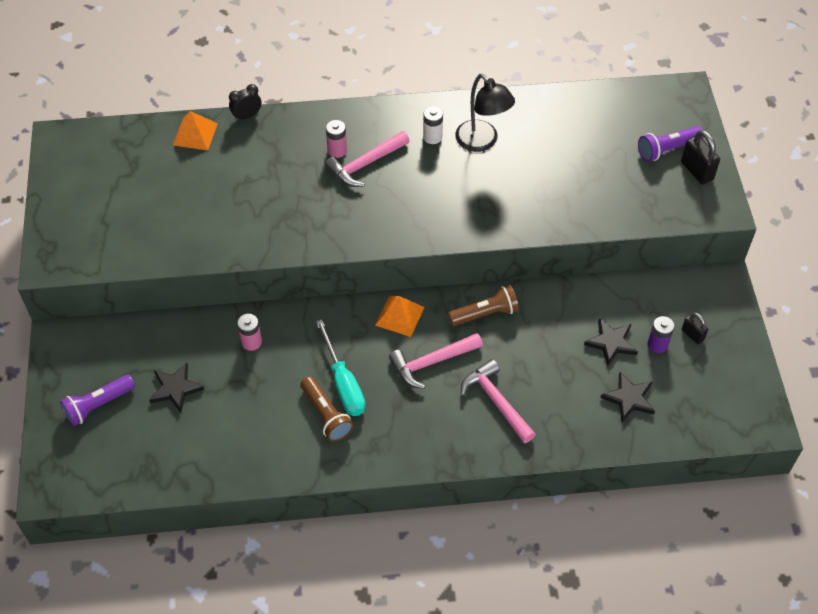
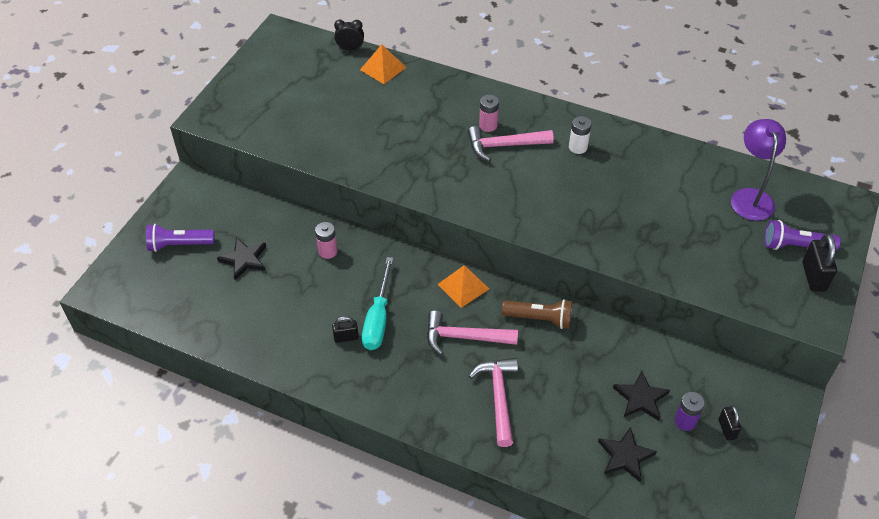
camera: 30 degrees right, 5 degrees down
(247, 116) = (433, 71): black clock -> black clock (350, 48)
(326, 415) = (346, 337): brown flashlight -> black padlock
(482, 142) = (619, 169): black lamp -> none
(606, 120) = (750, 197): none -> purple lamp

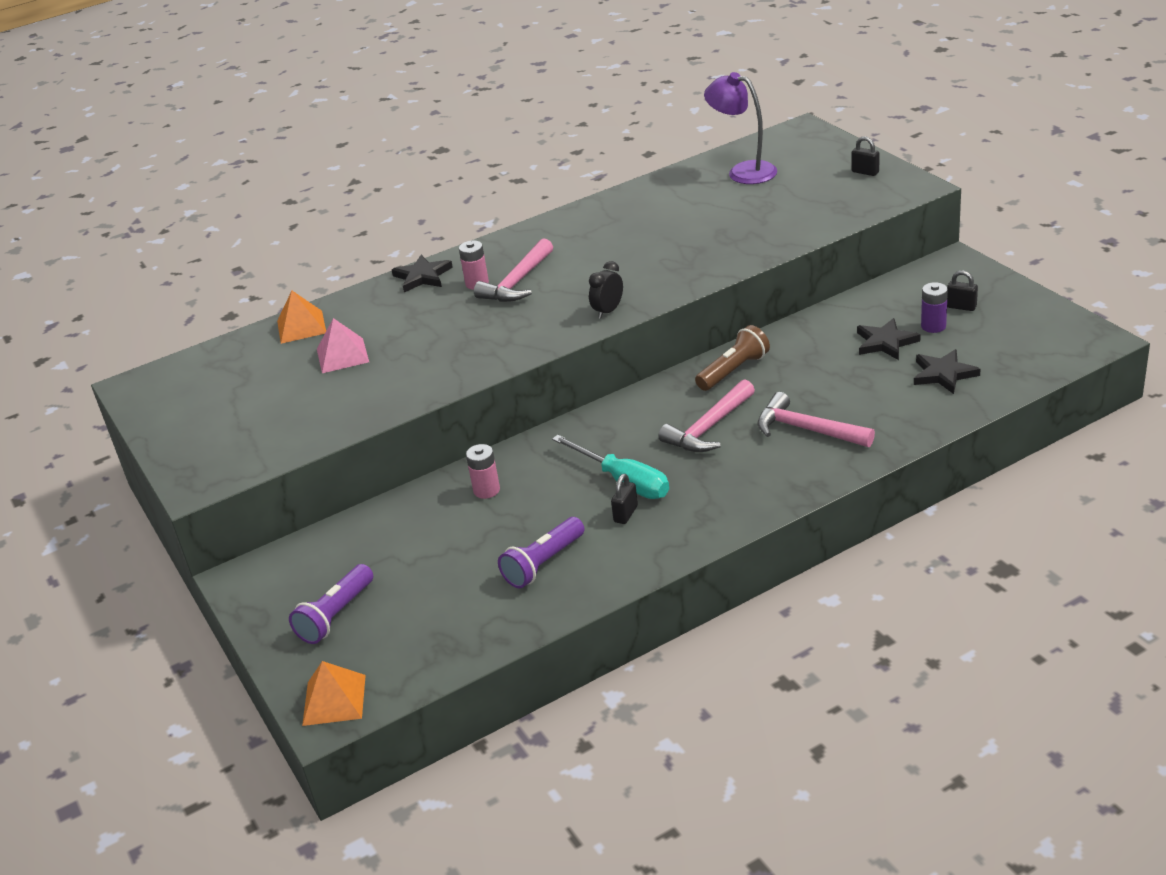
camera: 50 degrees left, 15 degrees down
(244, 259) = (424, 563): black star -> black star (422, 276)
(350, 48) = (238, 340): black clock -> black clock (608, 311)
(365, 106) = (342, 355): none -> pink pyramid
(463, 286) = (641, 407): orange pyramid -> orange pyramid (334, 700)
(578, 147) = (573, 240): white battery -> none
(795, 246) = (822, 169): purple flashlight -> purple flashlight (543, 564)
(813, 276) = (865, 172): black padlock -> black padlock, size x0.62

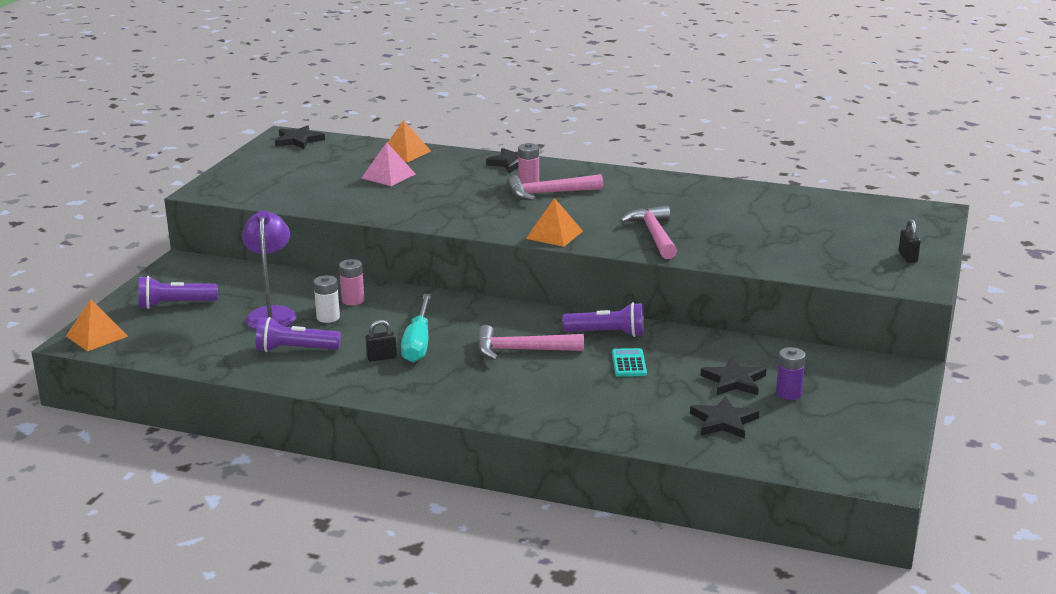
camera: 45 degrees right, 10 degrees down
(162, 380) = (298, 140): none -> black star
(502, 519) = (328, 317): none -> white battery
(608, 311) = (554, 234): black clock -> orange pyramid
(733, 371) = (607, 333): brown flashlight -> purple flashlight
(743, 171) = (827, 212): purple lamp -> purple lamp (272, 314)
(798, 381) = (628, 363): none -> turquoise calculator
(807, 429) = (568, 389): pink hammer -> pink hammer (654, 235)
(961, 307) = (837, 396): black padlock -> none

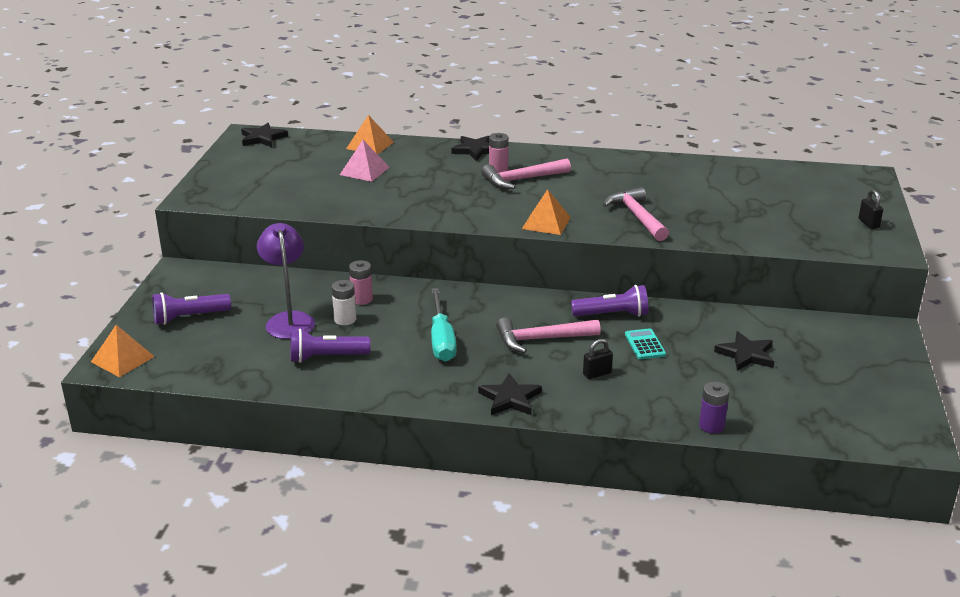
camera: 10 degrees left, 5 degrees up
(381, 358) = (413, 359): black padlock -> black padlock (597, 374)
(723, 421) = (755, 398): black star -> black star (510, 398)
(788, 394) = (799, 363): purple battery -> purple battery (711, 426)

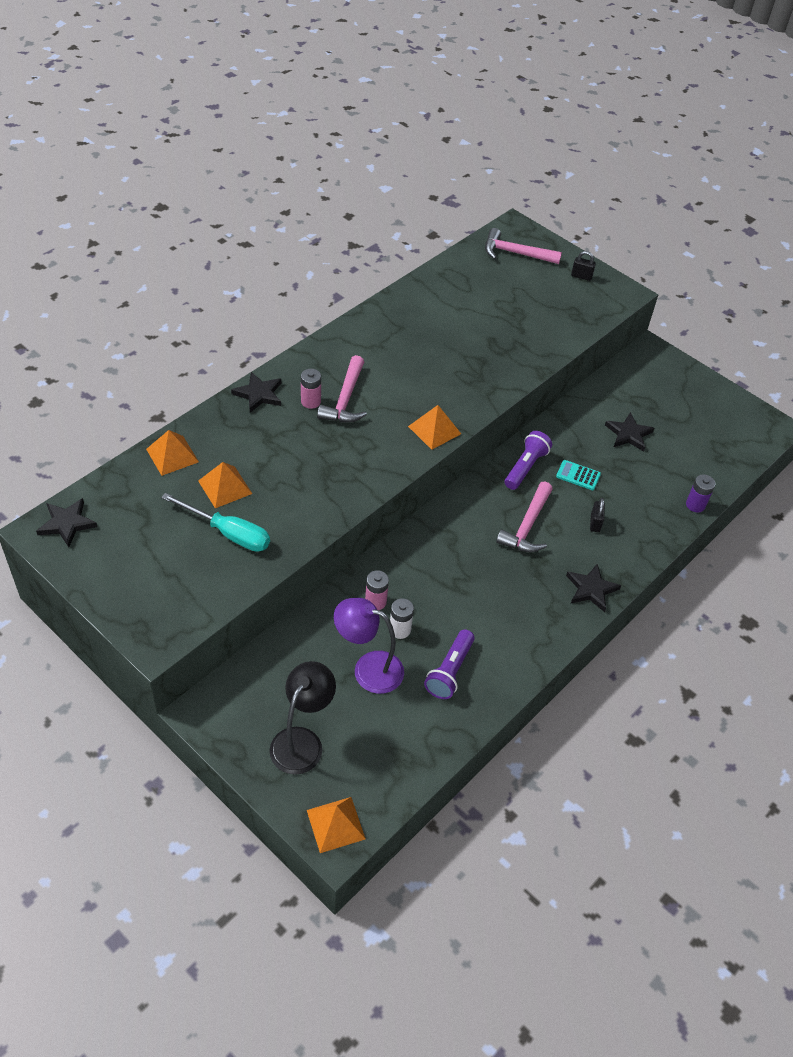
camera: 60 degrees left, 20 degrees up
(189, 317) = (302, 741): purple flashlight -> black lamp
(364, 171) = (225, 487): pink pyramid -> orange pyramid
(441, 340) = (481, 584): turquoise screwdriver -> turquoise screwdriver (228, 533)
(637, 217) = (470, 376): pink hammer -> pink hammer (516, 253)

